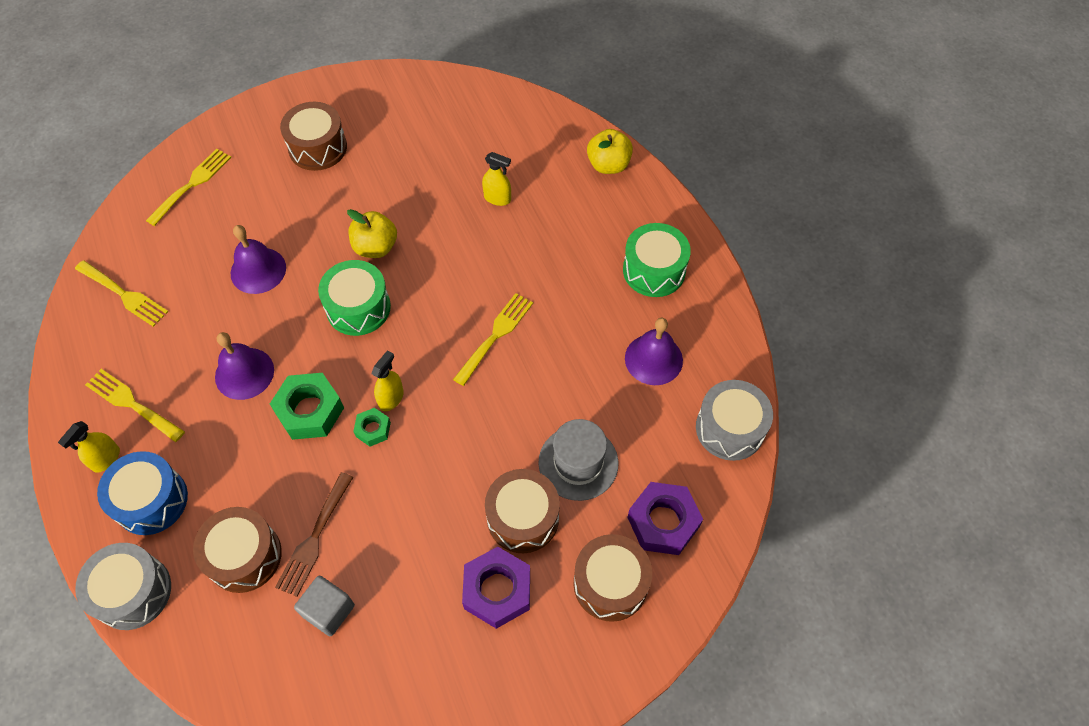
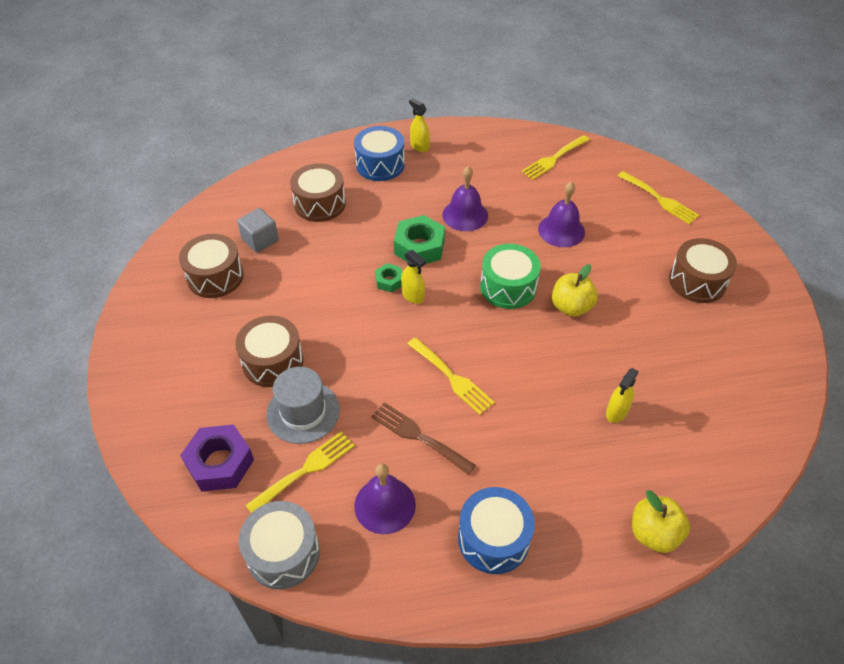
camera: 105 degrees right, 10 degrees down
(131, 404) = (458, 159): yellow fork -> yellow fork (305, 470)
(133, 592) = (320, 154): grey drum -> none
(314, 538) = (315, 239): brown fork -> brown fork (418, 436)
(497, 590) = (224, 334): purple nut -> none
(610, 583) = (189, 408): brown drum -> brown drum (215, 277)
(654, 270) = (493, 539): green drum -> blue drum

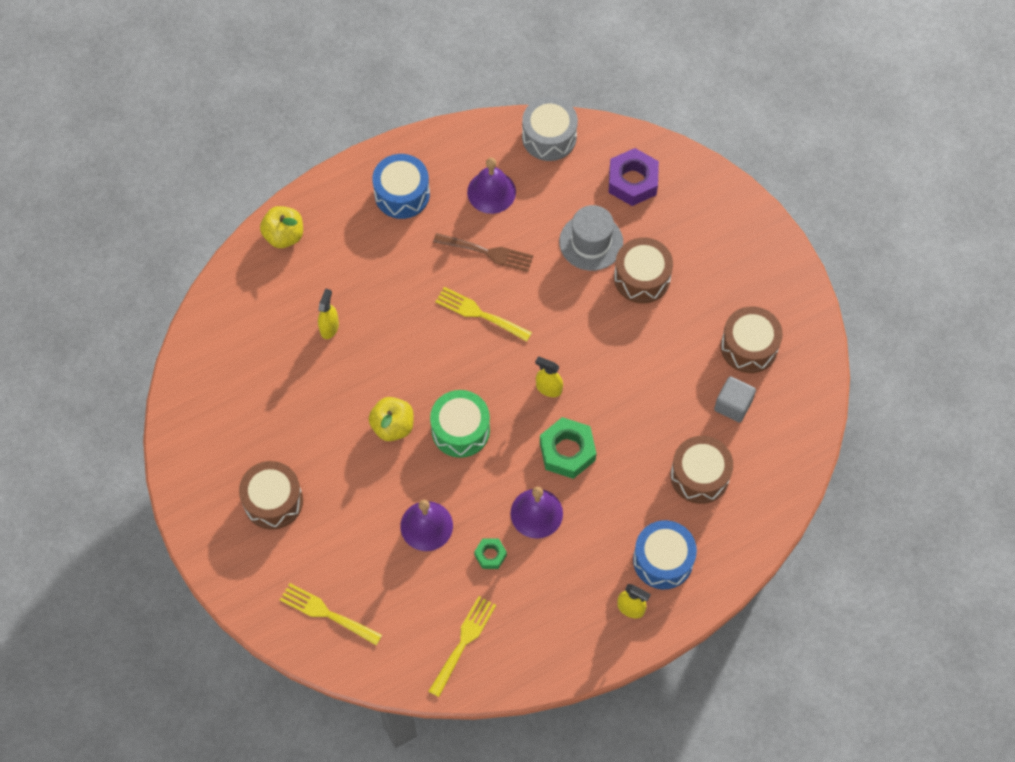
camera: 160 degrees right, 15 degrees up
(305, 470) = (564, 198): yellow fork -> none
(389, 281) = (579, 398): green nut -> green nut (490, 555)

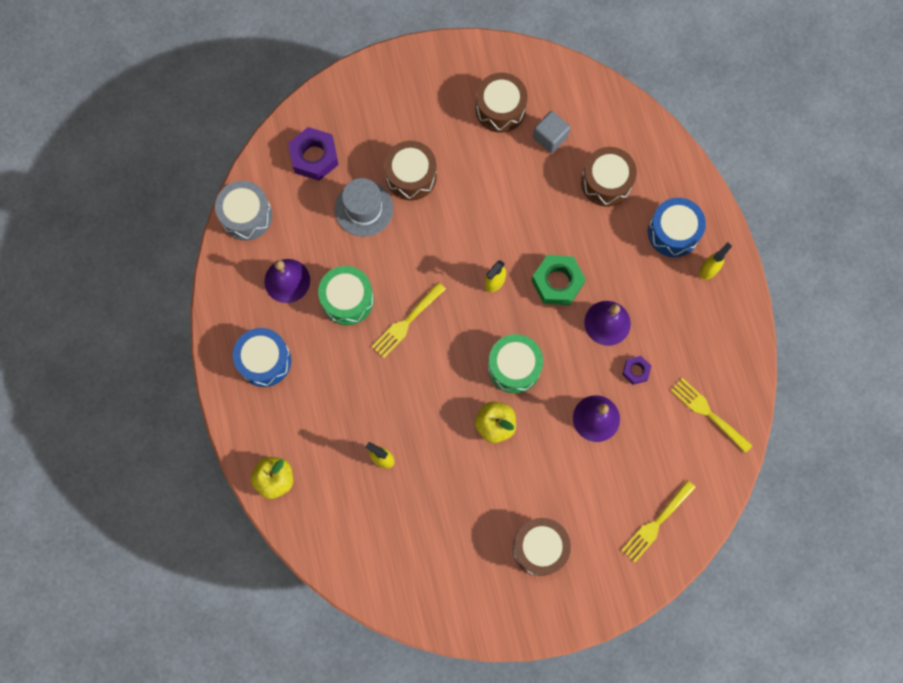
camera: 75 degrees left, 10 degrees up
(487, 252) = (347, 299): brown fork -> green drum
(490, 555) = (636, 371): green nut -> purple nut

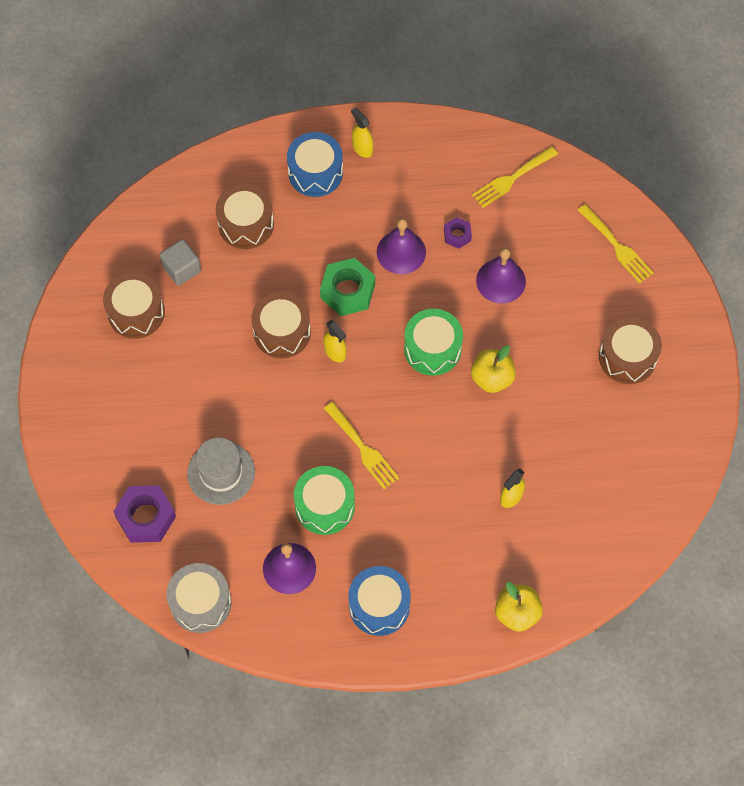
camera: 80 degrees left, 10 degrees down
(411, 176) = (193, 417): brown drum -> brown drum (282, 332)

